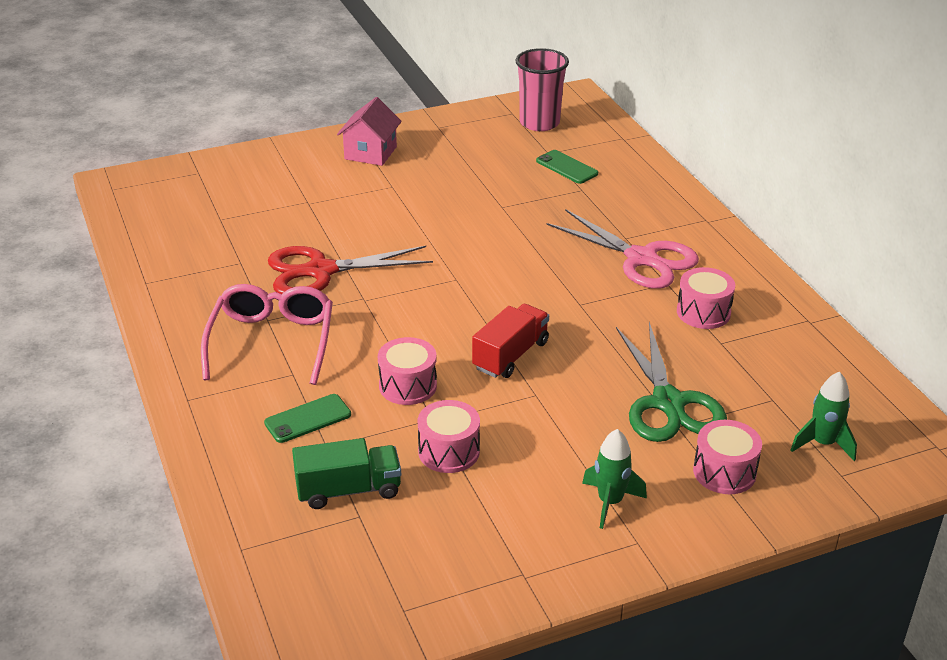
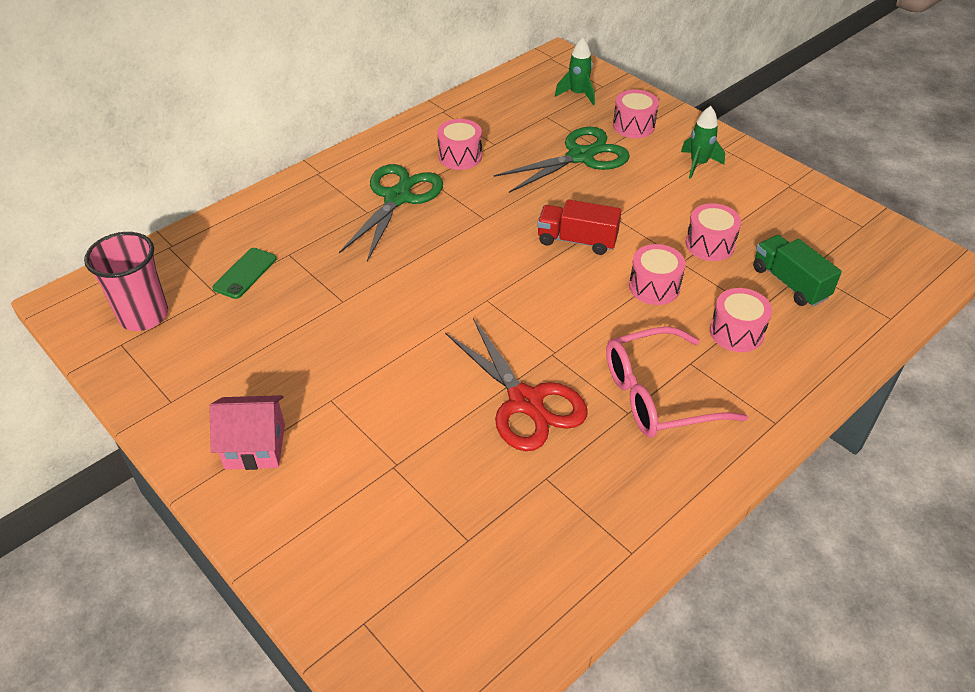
camera: 110 degrees left, 10 degrees up
(308, 419) = (736, 332): green phone -> pink drum
(641, 258) = (397, 198): pink scissors -> green scissors

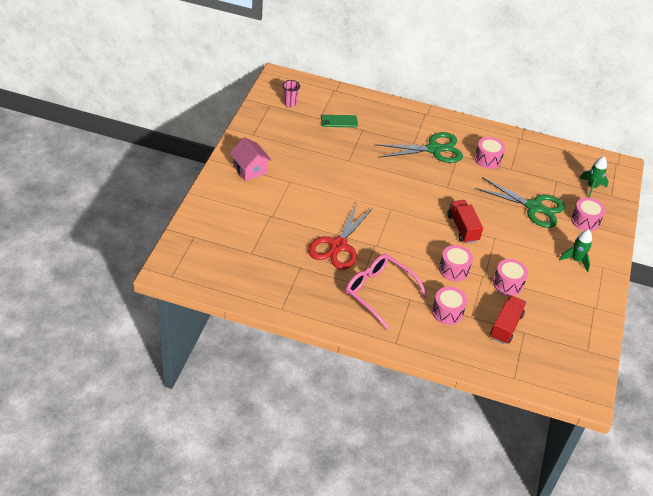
camera: 55 degrees right, 0 degrees up
(144, 315) = (290, 103): pink cup -> pink cup, size x0.55
(789, 283) = (506, 326): green truck -> red truck

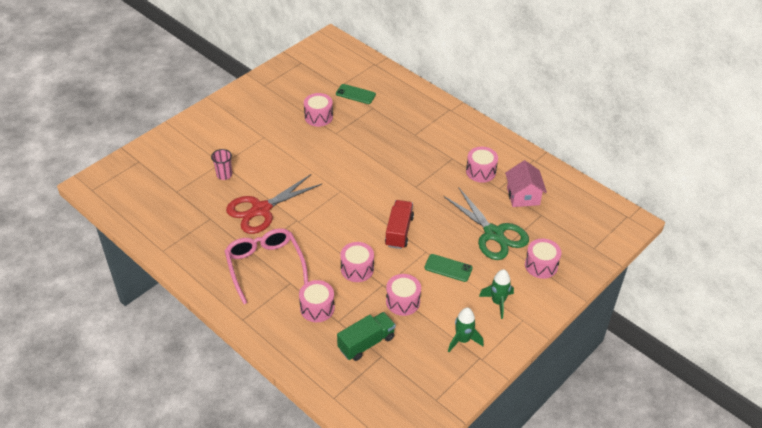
camera: 30 degrees right, 0 degrees up
(250, 169) = (236, 116): pink house -> pink house (523, 196)
(290, 103) = (321, 66): pink cup -> pink cup (224, 175)
(323, 150) = (318, 117): none -> pink drum
(434, 149) = (430, 146): green scissors -> none
(506, 326) = (366, 343): red truck -> green truck
(521, 245) = (448, 268): none -> green phone
(591, 187) = (577, 233): green rocket -> green rocket (463, 340)

